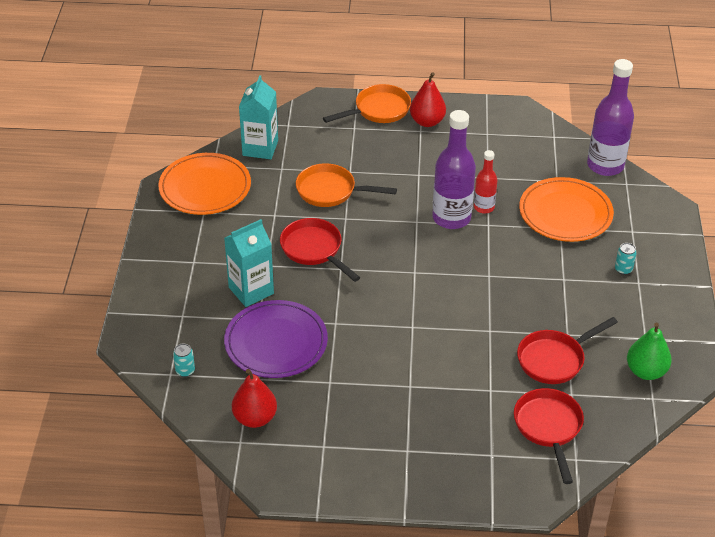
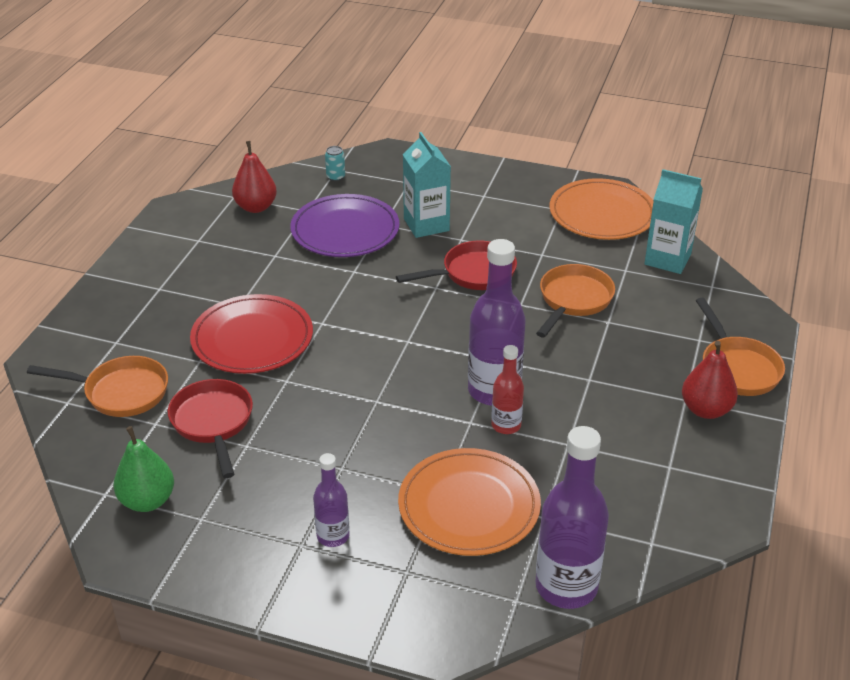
camera: 105 degrees right, 5 degrees down
(450, 364) = (252, 339): none -> red plate
(548, 428) = (120, 392): red pan -> orange pan
(623, 269) = (333, 536): turquoise can -> purple bottle

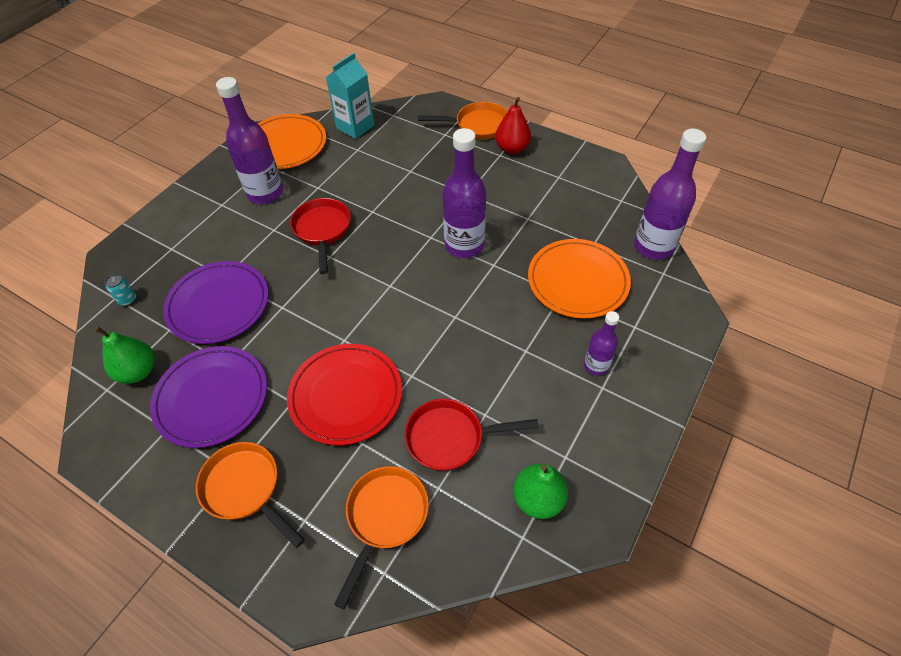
camera: 75 degrees left, 15 degrees up
(235, 256) = (211, 398): none -> purple plate
(256, 207) = (138, 371): red pear -> green pear
(426, 225) = (241, 247): turquoise carton -> none
(506, 425) = (502, 246): red bottle -> none
(514, 220) = (265, 193): none -> purple bottle
(573, 300) = (380, 182): orange pan -> orange pan (245, 489)

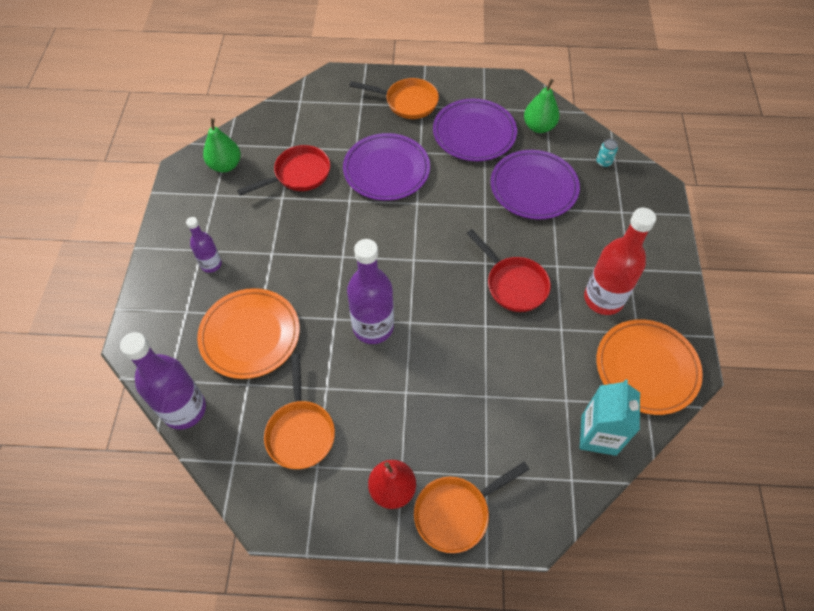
camera: 150 degrees right, 5 degrees up
(265, 193) = (603, 299): purple bottle -> red bottle
(346, 395) = (386, 170): red plate -> purple plate
(385, 517) = (315, 122): orange pan -> orange pan (300, 431)

